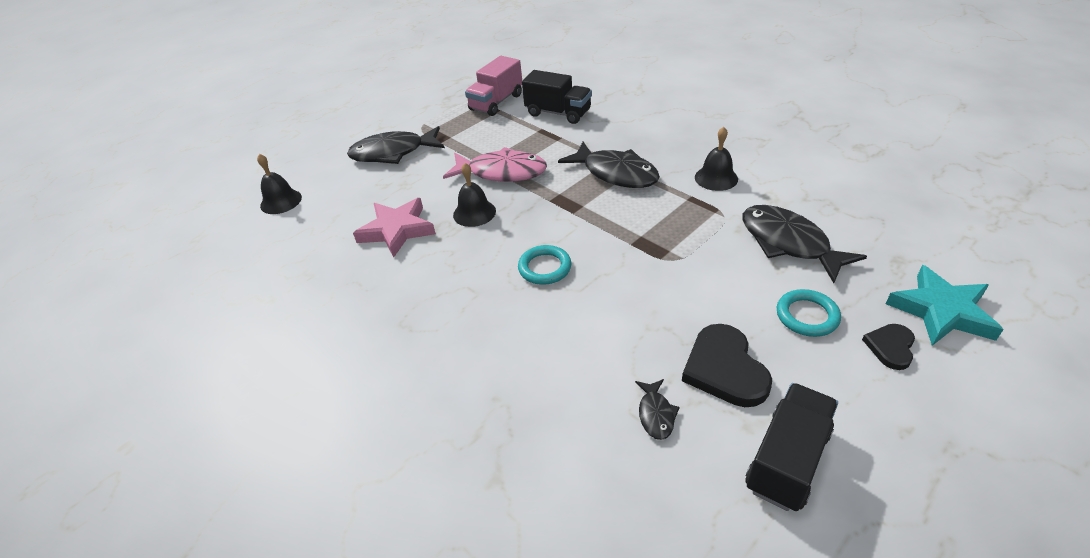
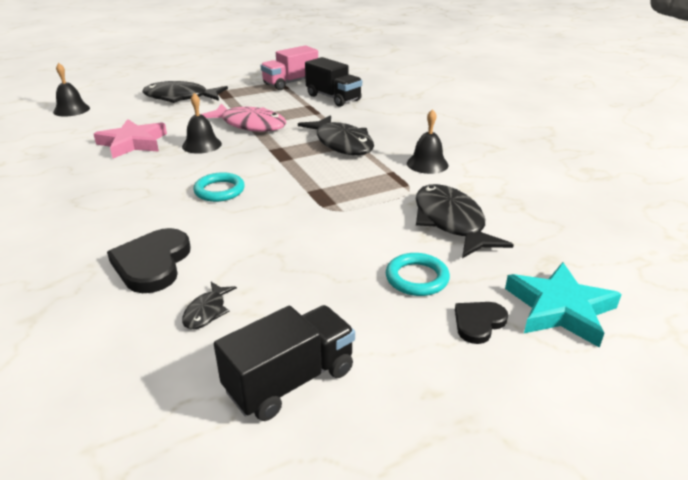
camera: 15 degrees right, 10 degrees down
(724, 369) = (300, 296): black heart -> black heart (152, 263)

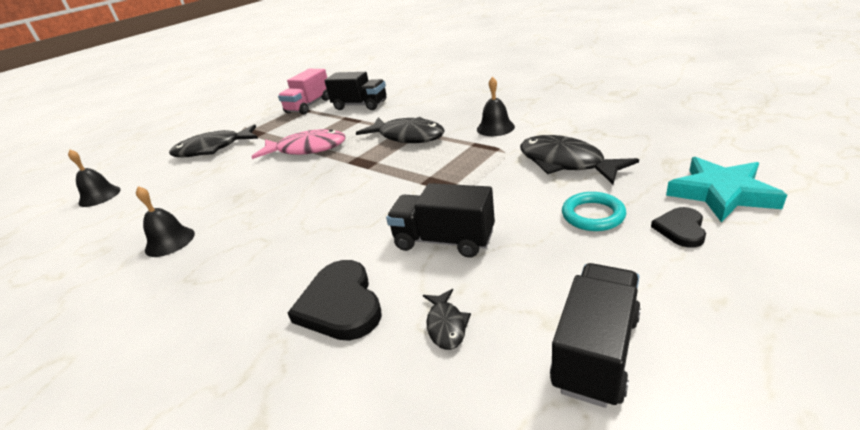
camera: 20 degrees left, 0 degrees up
(133, 143) = (202, 203): pink star -> none
(202, 145) = (277, 180): black bell -> black bell (170, 241)
(219, 190) = (338, 212): turquoise ring -> none
(273, 248) = (444, 241): none -> black truck

